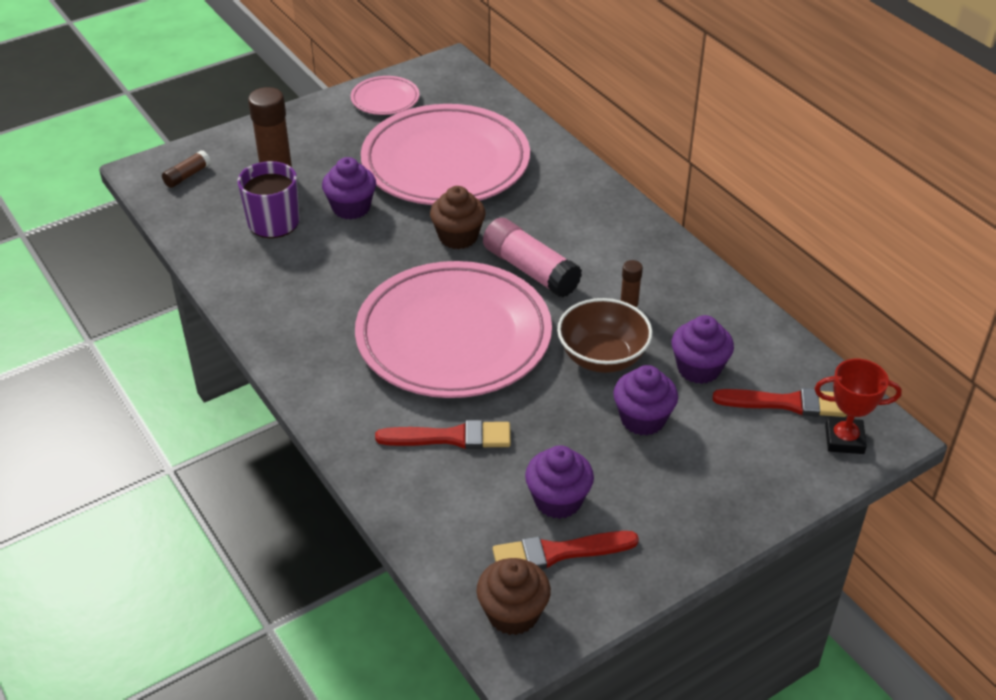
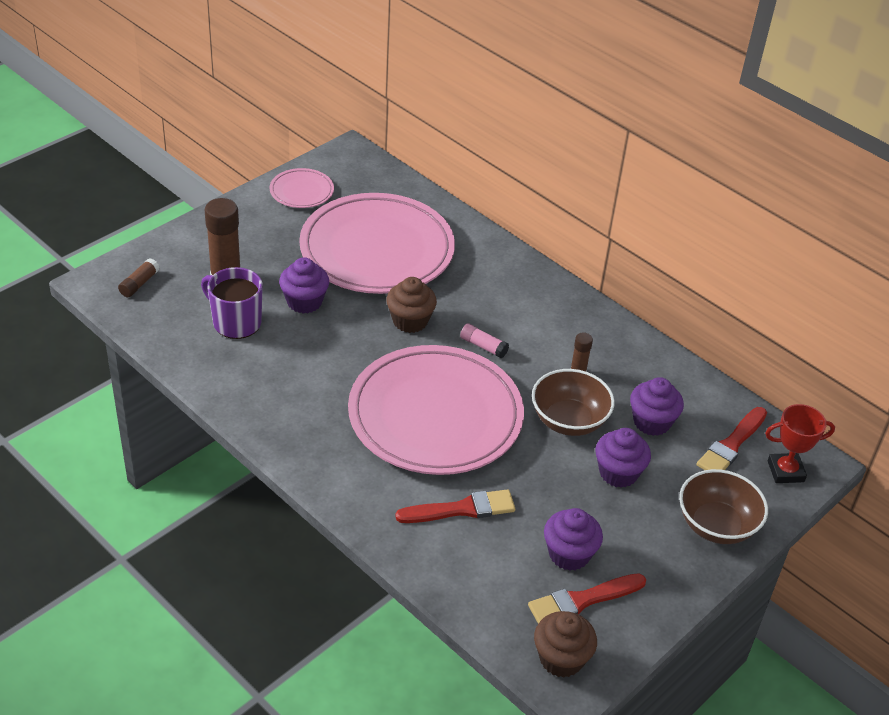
camera: 15 degrees left, 0 degrees up
(530, 270) = (483, 346): pink glue stick -> pink glue stick, size x0.51
(742, 490) = (716, 525): none -> brown bowl
(786, 403) = (731, 445): red brush -> red brush turned 135 degrees clockwise

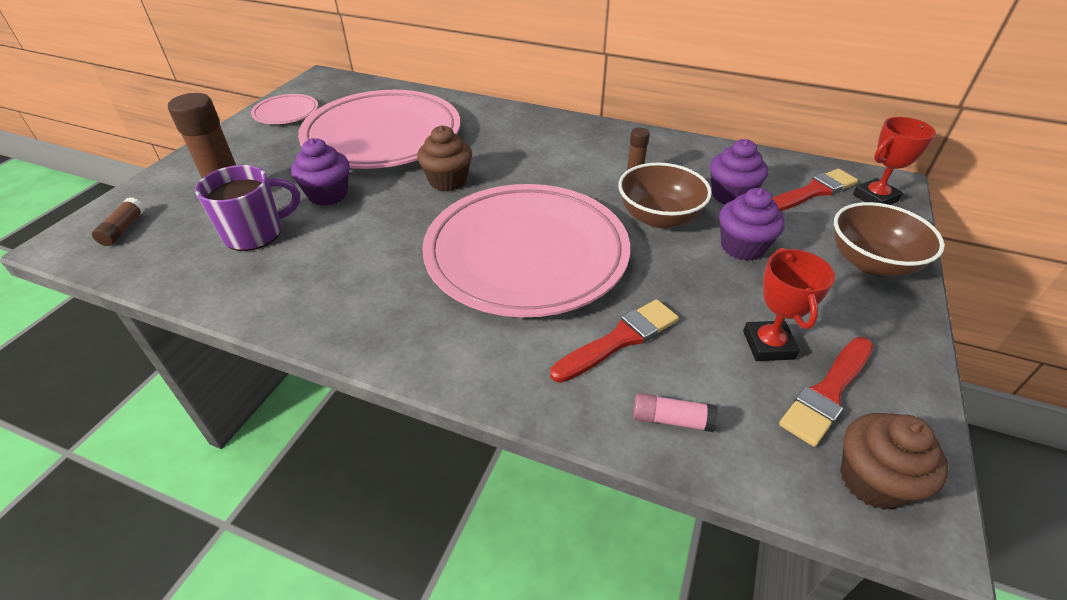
camera: 20 degrees left, 0 degrees up
(235, 322) = (255, 233): purple mug -> purple mug turned 135 degrees clockwise
(483, 346) = (532, 181): pink glue stick -> pink glue stick (671, 420)
(569, 554) = (768, 345): purple cupcake -> red trophy
(731, 445) = (812, 192): red brush -> red brush turned 135 degrees counterclockwise

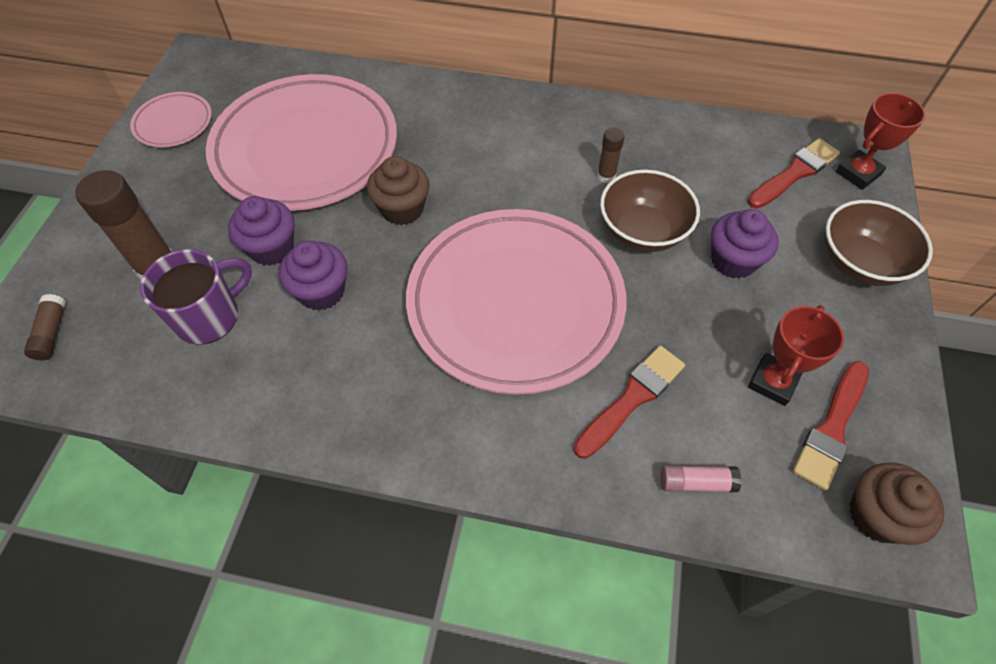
camera: 10 degrees left, 15 degrees up
(731, 195) = (712, 189): purple cupcake -> purple cupcake (321, 291)
(768, 345) = (773, 382): red trophy -> red trophy turned 45 degrees clockwise

